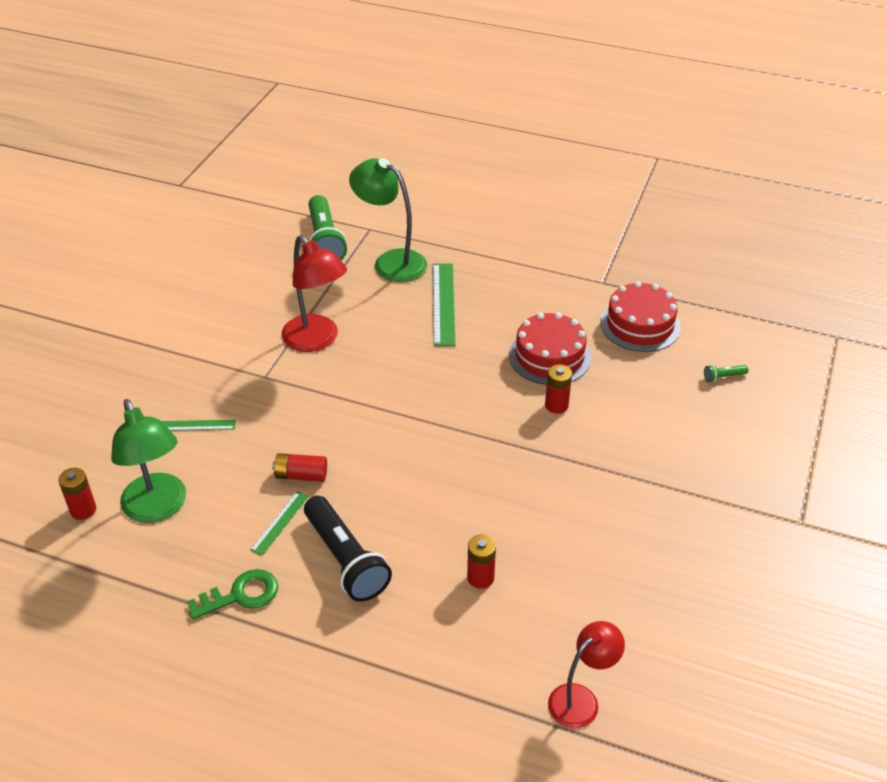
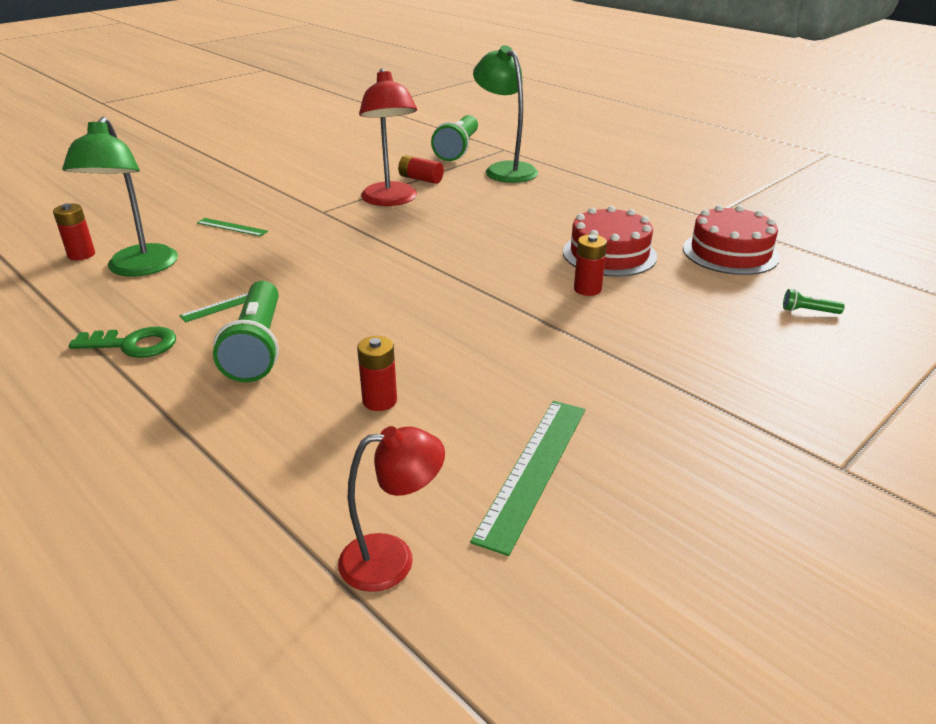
camera: 25 degrees right, 10 degrees down
(301, 475) = (283, 278): red battery -> red battery (420, 179)
(345, 560) = (257, 347): black flashlight -> green flashlight
(443, 303) = (530, 201): green ruler -> green ruler (533, 470)

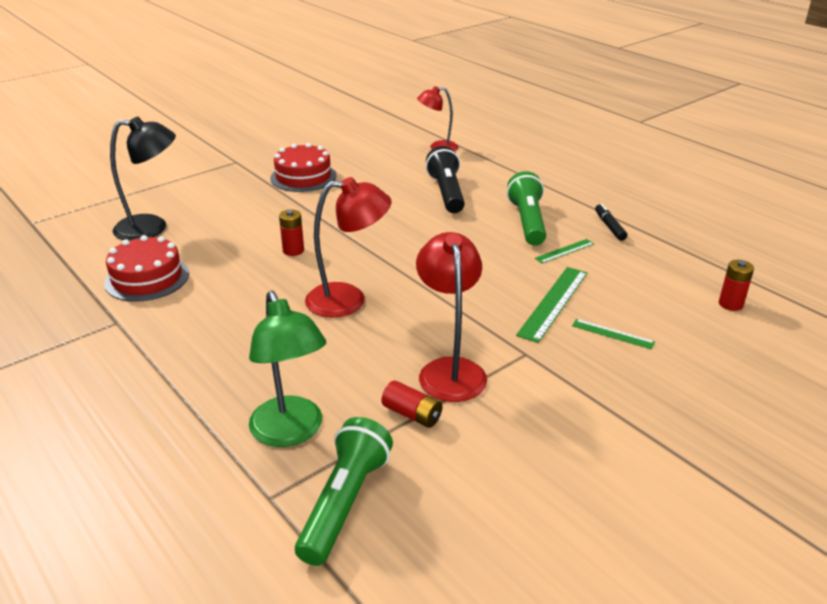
camera: 175 degrees left, 0 degrees up
(133, 344) = (609, 226): green key -> black marker
(138, 268) = (662, 286): green lamp -> none
(379, 401) = (446, 193): red battery -> black flashlight
(495, 242) = (348, 300): none -> red lamp
(533, 470) = (375, 166): green ruler -> green ruler (553, 303)
(609, 254) = (253, 282): red cake -> red cake (303, 177)
(808, 311) = (152, 228): green flashlight -> black lamp

